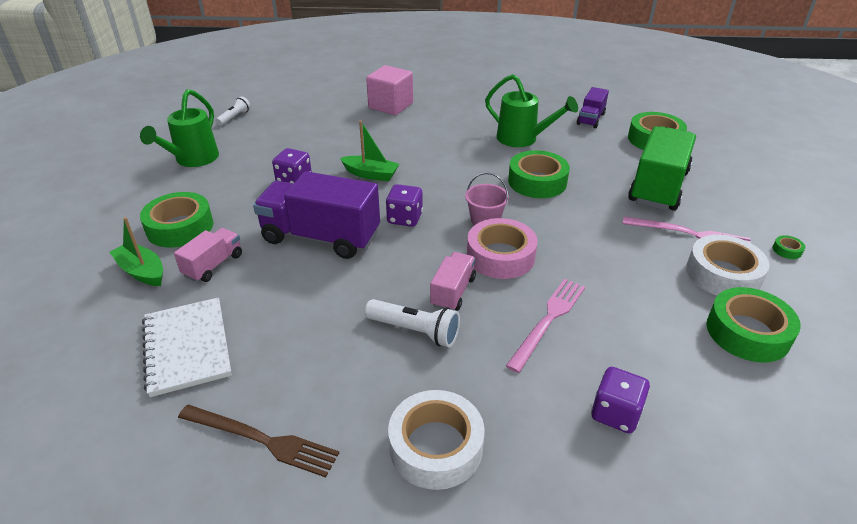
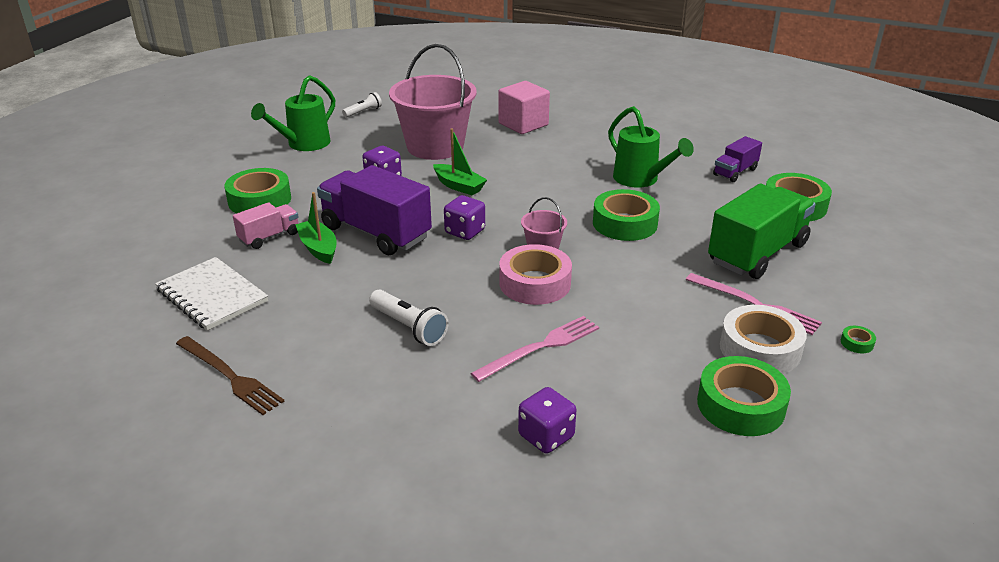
camera: 20 degrees right, 5 degrees down
(142, 271) = (209, 230): green boat -> green boat (318, 248)
(187, 347) = (212, 296): white notebook -> white notebook turned 45 degrees counterclockwise
(324, 140) = (435, 146): none -> pink bucket
(436, 446) = (366, 418): white tape -> none
(453, 292) = (466, 303): pink truck -> none

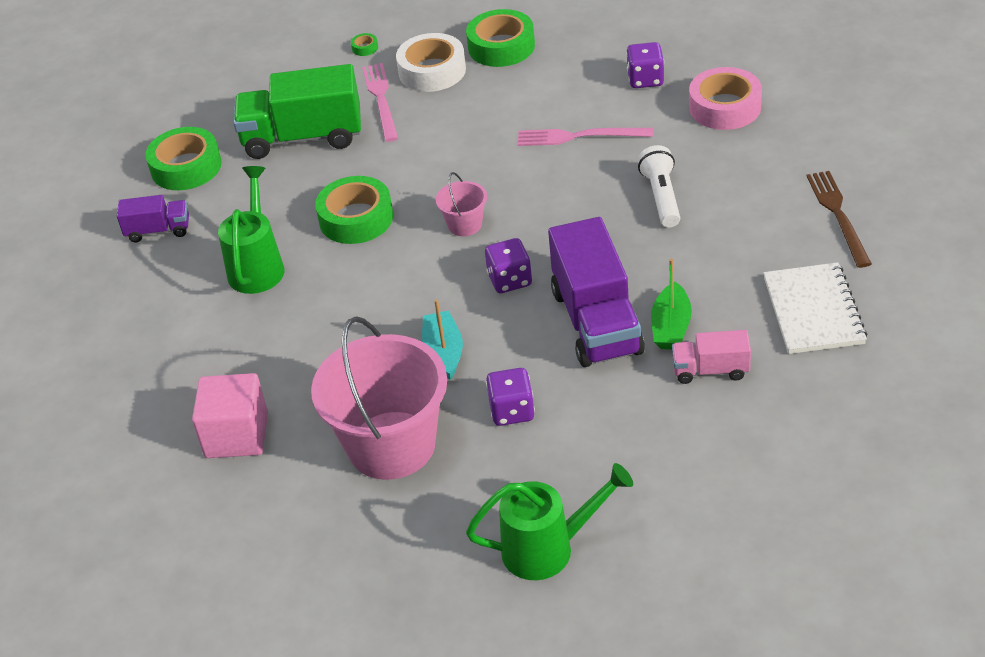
camera: 135 degrees left, 10 degrees up
(259, 200) = (683, 444): green tape -> none
(363, 112) = (398, 596): white flashlight -> none
(459, 186) = (444, 352): green boat -> turquoise boat
(535, 283) = (516, 192): pink tape -> pink tape (725, 107)

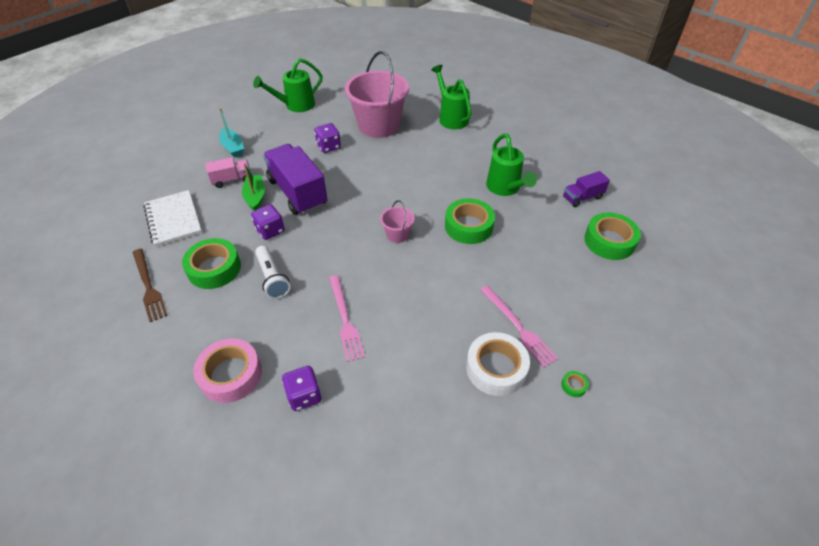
camera: 155 degrees right, 5 degrees up
(236, 435) = (451, 118): pink cube -> green watering can
(303, 137) = (550, 279): green truck -> none
(444, 352) = (374, 164): turquoise boat -> turquoise boat (233, 147)
(501, 46) = (450, 414): green tape -> green tape (214, 268)
(510, 280) = (354, 206): purple dice -> purple dice (270, 230)
(578, 136) = (345, 320): pink fork -> pink fork turned 90 degrees clockwise

